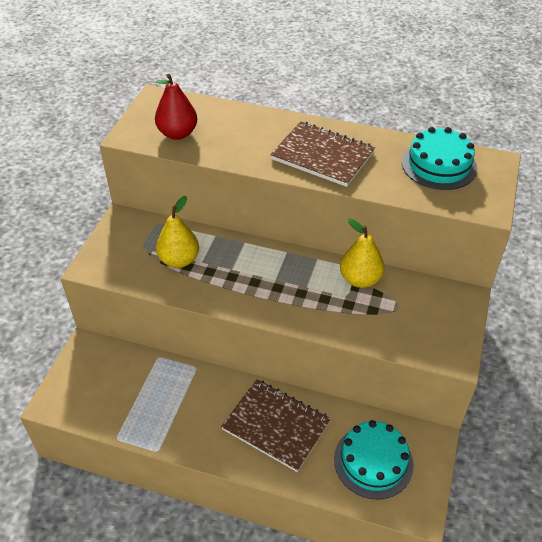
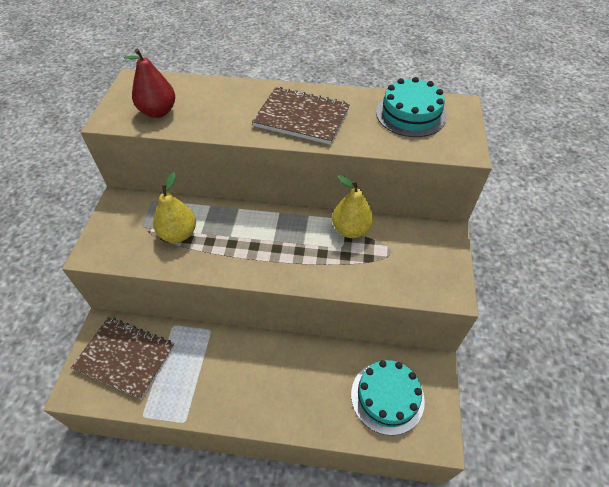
camera: 10 degrees left, 5 degrees up
(276, 425) = (293, 376): brown notebook -> brown notebook (125, 357)

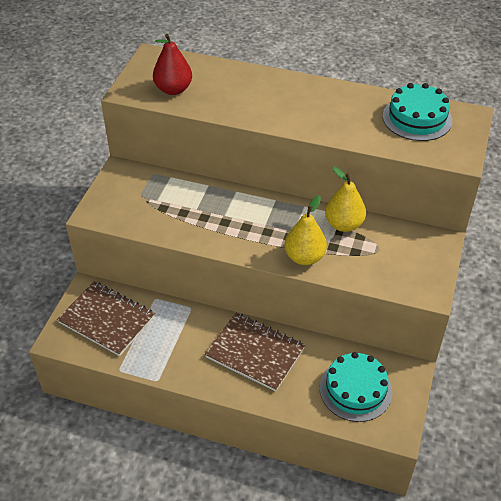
camera: 10 degrees right, 5 degrees down
(178, 234) = (175, 207): yellow pear -> yellow pear (304, 257)
(301, 117) = (309, 110): brown notebook -> brown notebook (255, 353)

